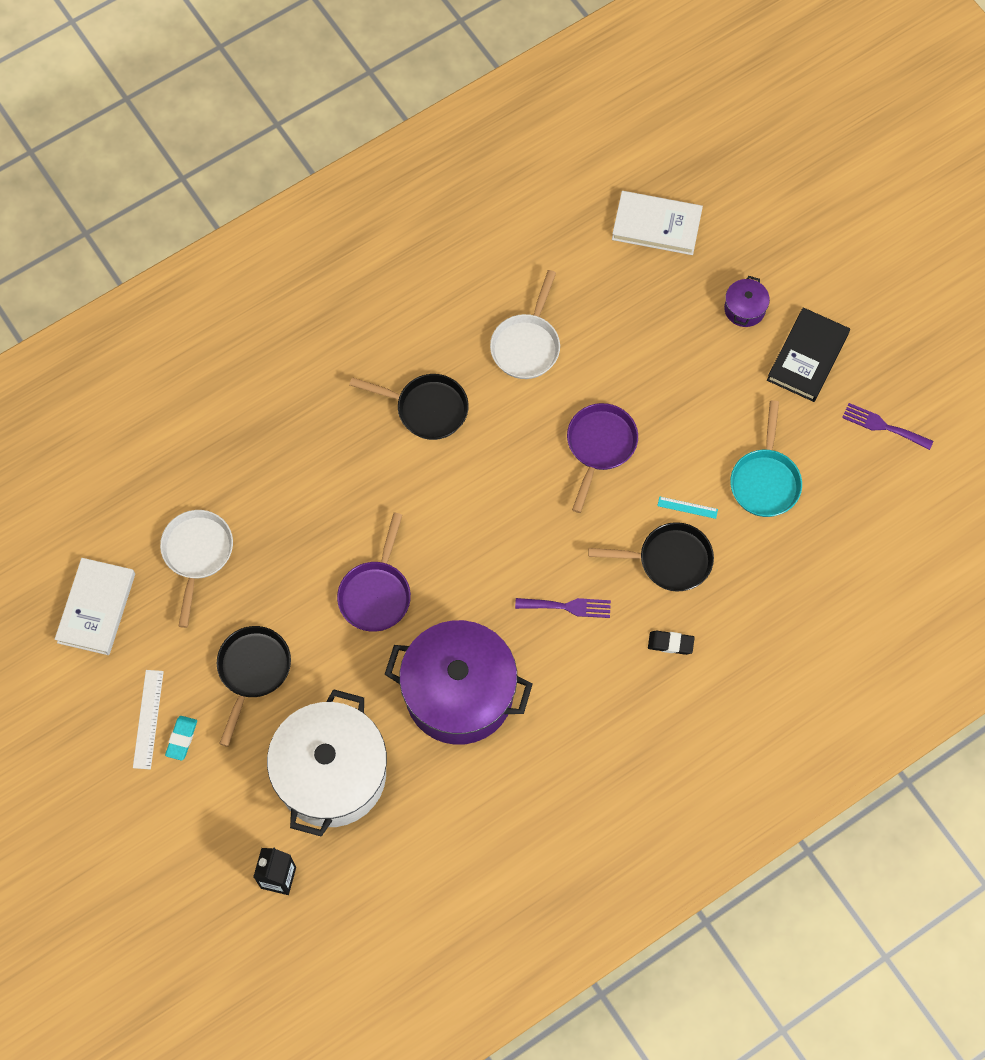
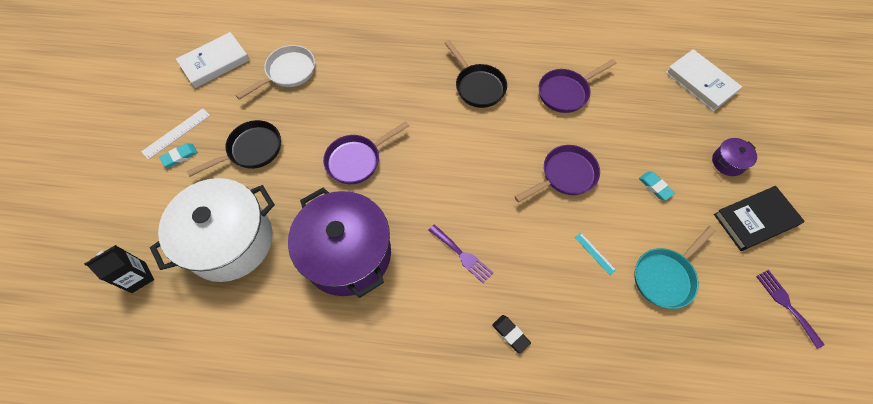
camera: 40 degrees right, 5 degrees down
(527, 345) = (566, 92): white pan -> purple pan
(669, 560) = (554, 277): black pan -> none
(694, 391) = (655, 187): none -> turquoise eraser

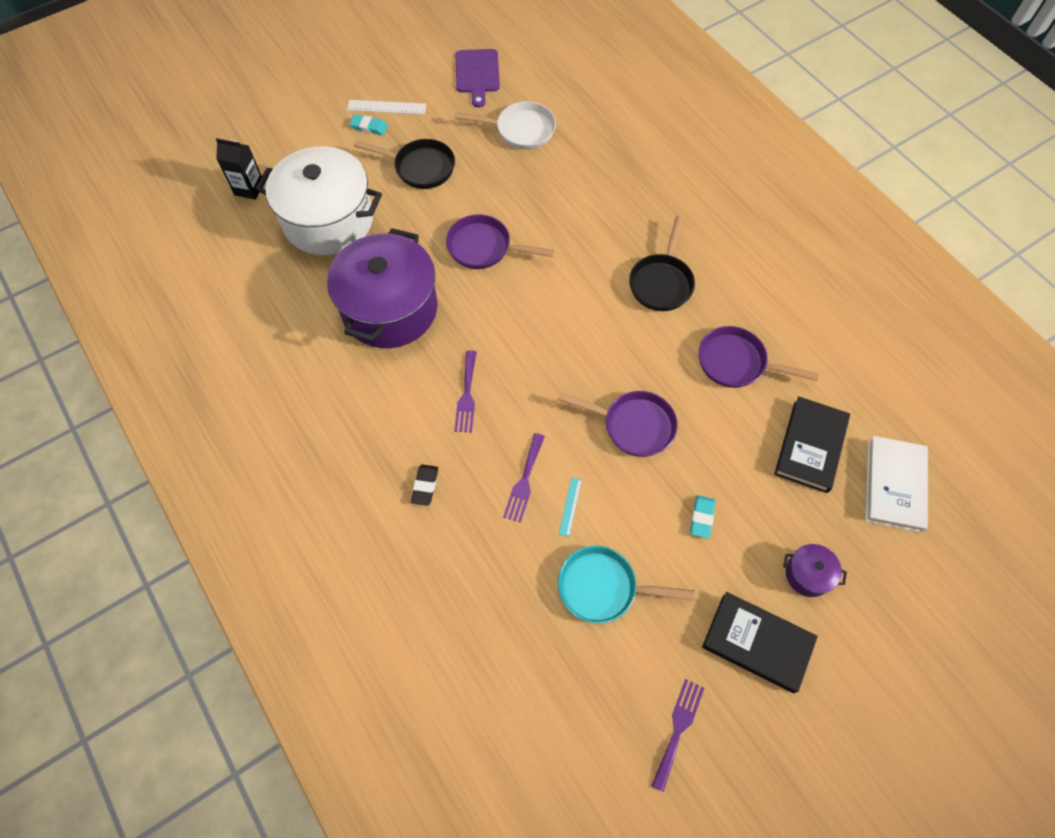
camera: 50 degrees right, 0 degrees up
(215, 62) = (477, 74): white book -> purple cutting board
(556, 267) = (524, 481): none -> purple fork
(648, 100) = (810, 446): none -> black book

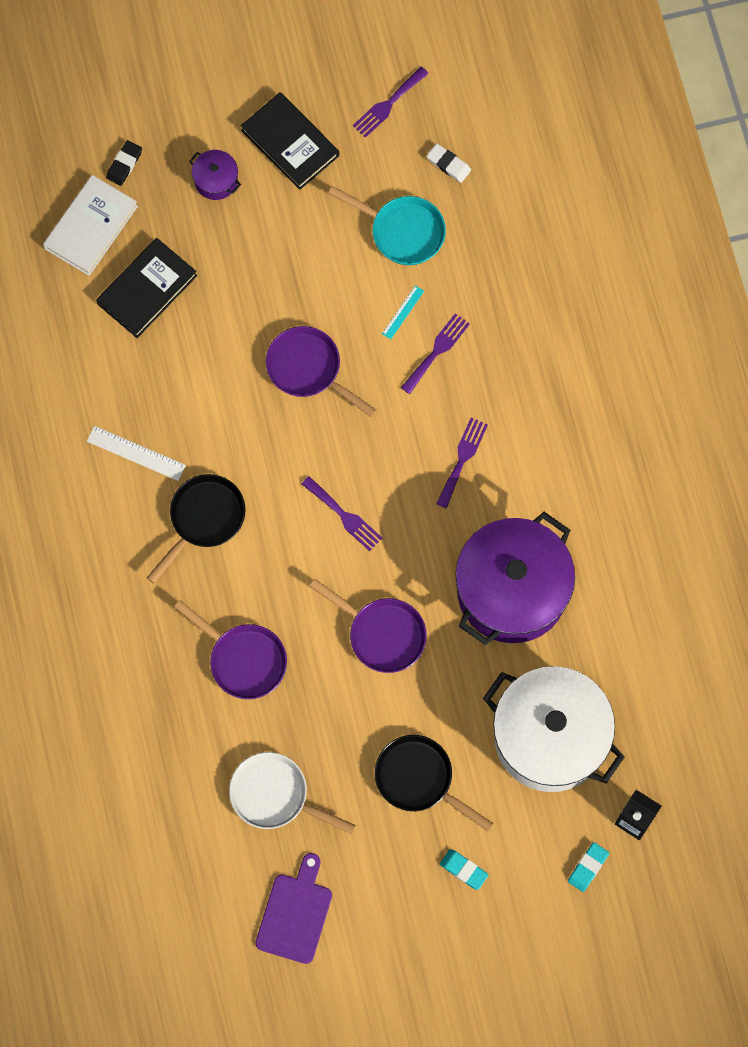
camera: 160 degrees left, 10 degrees up
(386, 107) = (431, 896): white ruler -> white ruler (136, 453)
(425, 486) = (533, 379): black eraser -> black eraser (124, 164)
(549, 319) = (344, 516): none -> purple fork
(586, 680) = (448, 164): none -> white eraser
(702, 518) = (285, 260): turquoise eraser -> turquoise eraser (588, 867)
(736, 363) = (172, 398): purple pan -> purple pan (243, 659)

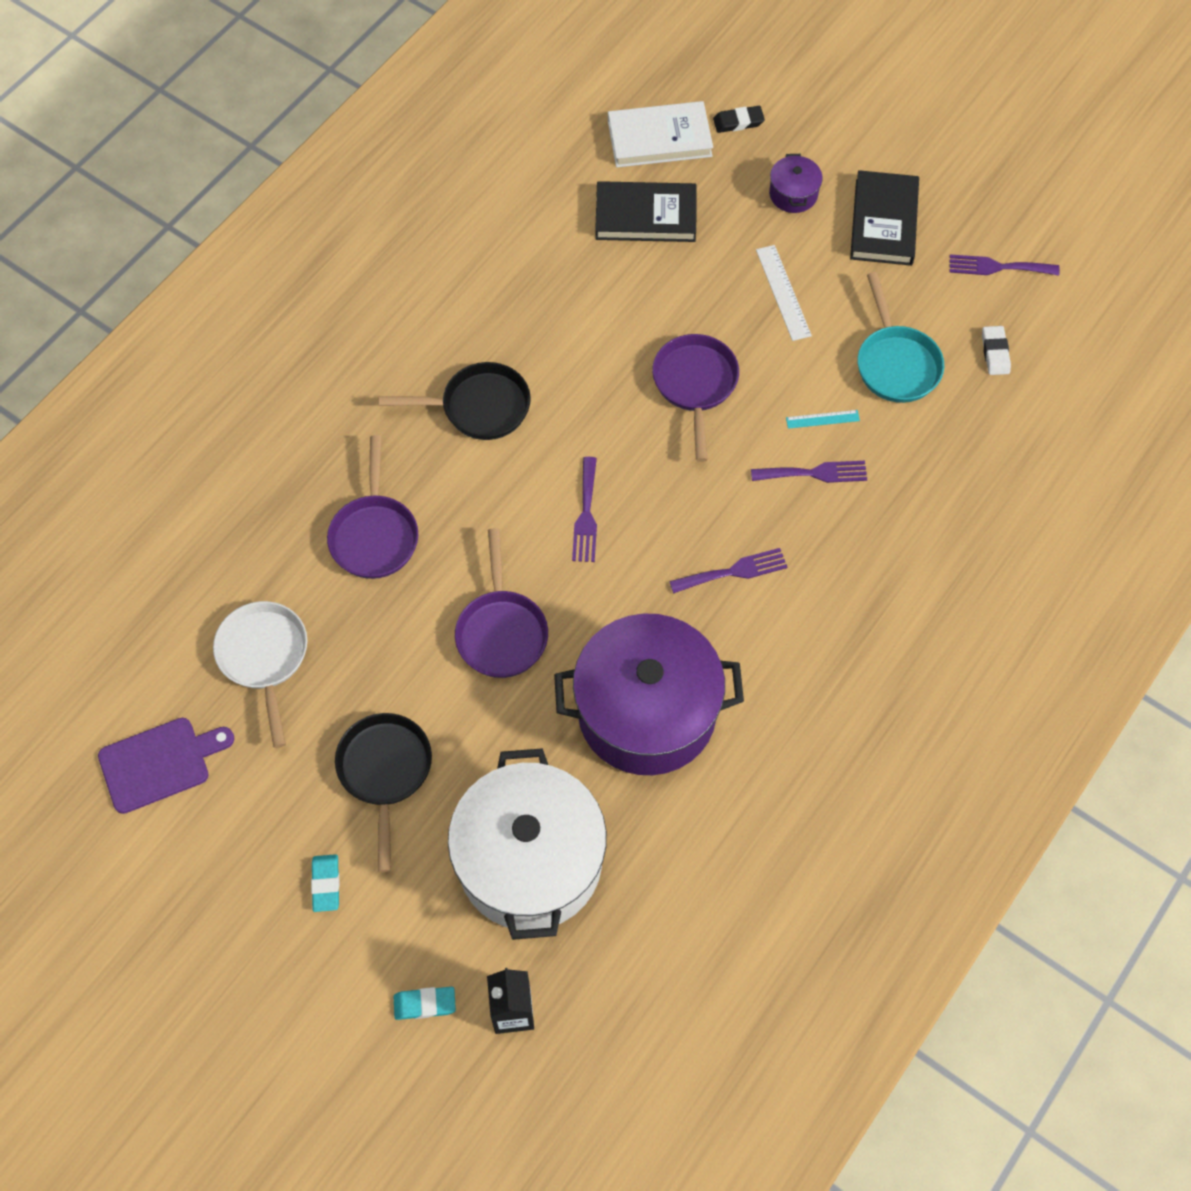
camera: 50 degrees right, 10 degrees down
(136, 453) = (491, 313): white ruler -> white ruler (783, 292)

